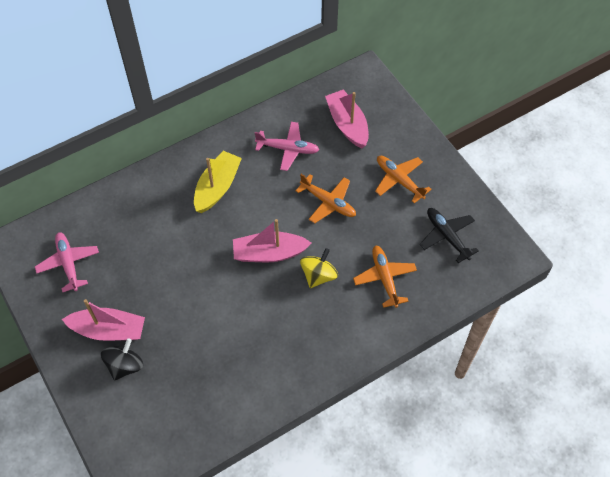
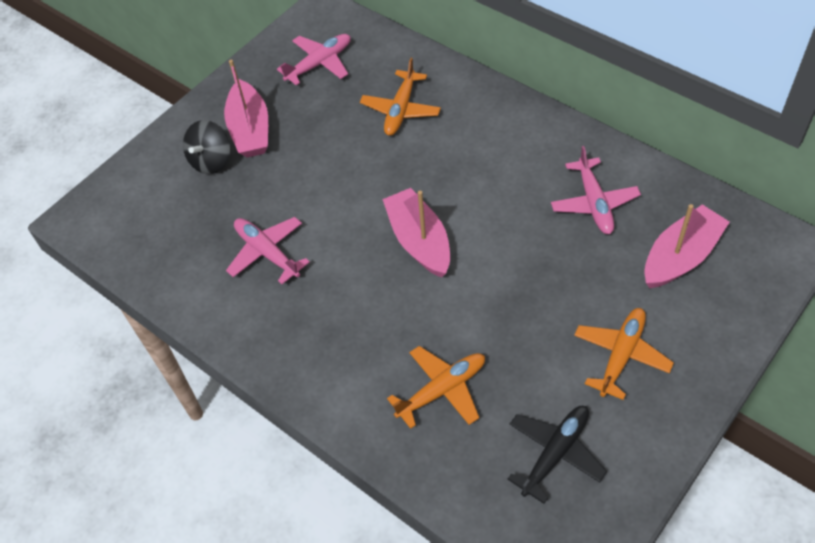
camera: 75 degrees right, 5 degrees down
(125, 365) = (211, 161): black spinning top -> black spinning top turned 105 degrees clockwise
(217, 187) = (490, 152): yellow boat -> none
(233, 349) = (267, 253): none -> pink plane
(318, 275) = (410, 307): yellow spinning top -> none
(328, 202) = (532, 279): orange plane -> orange plane (401, 110)

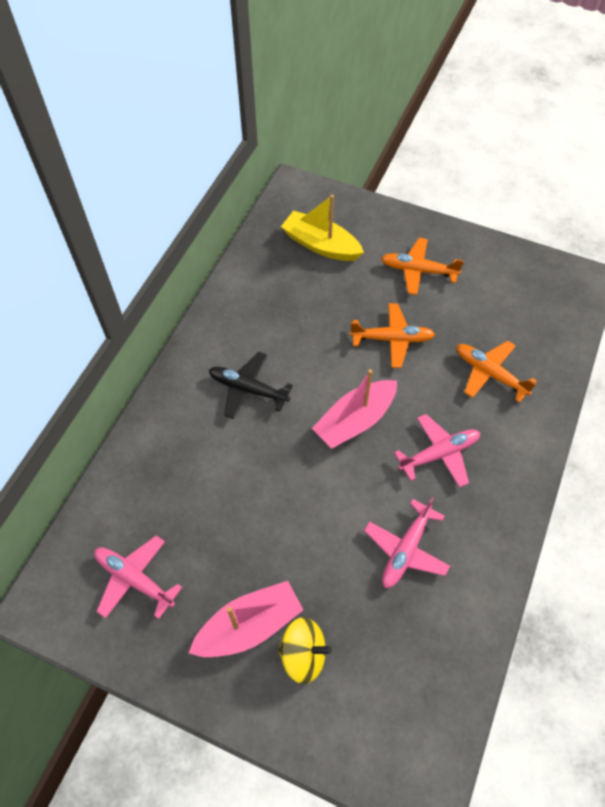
camera: 110 degrees left, 5 degrees up
(211, 161) = (303, 654): black spinning top -> yellow spinning top
(401, 110) = (196, 474): orange plane -> orange plane (392, 339)
(555, 453) = (509, 298): black plane -> black plane (248, 389)
(594, 203) = (281, 302): pink plane -> pink plane (439, 454)
(680, 257) = (321, 245): pink boat -> yellow boat

